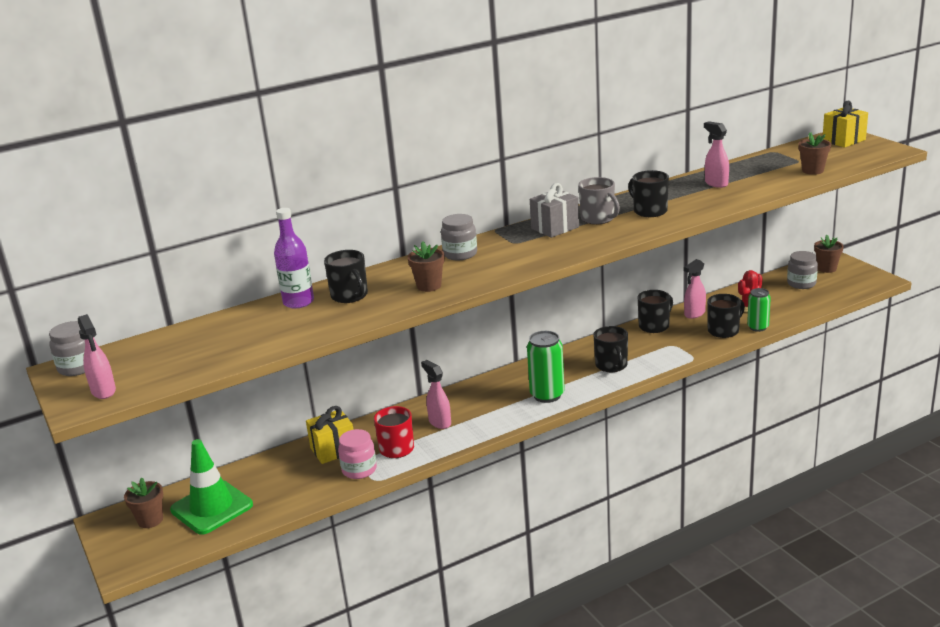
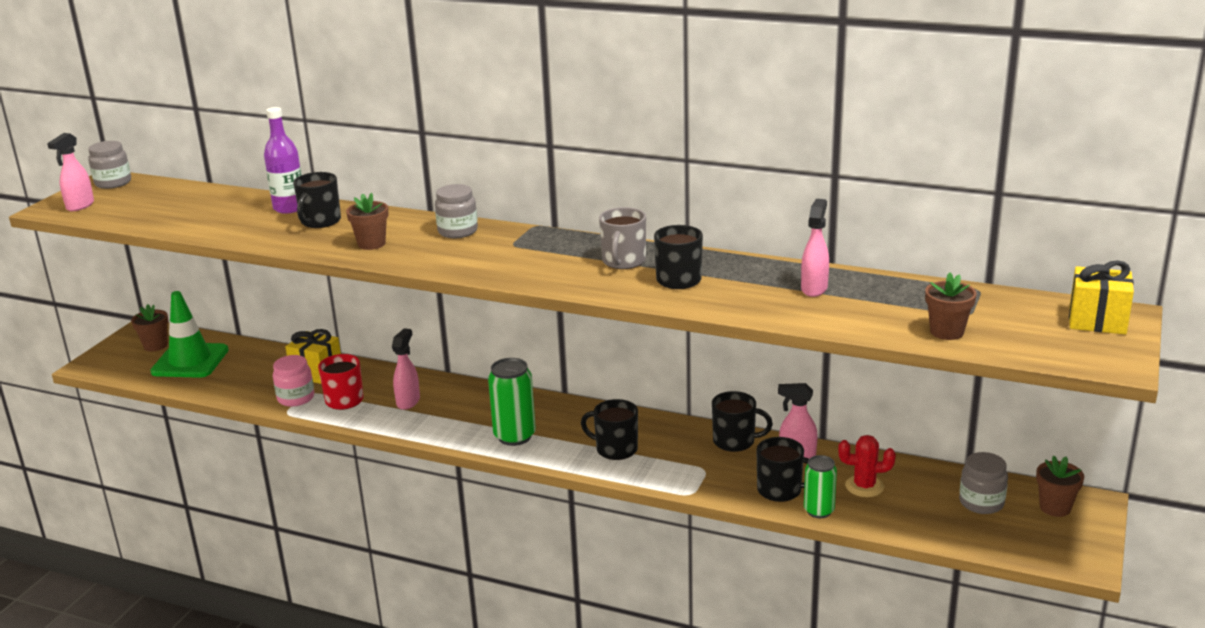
camera: 50 degrees right, 0 degrees up
(555, 228) = (572, 250): grey gift -> none
(611, 365) = (615, 449): black mug -> black mug turned 75 degrees clockwise

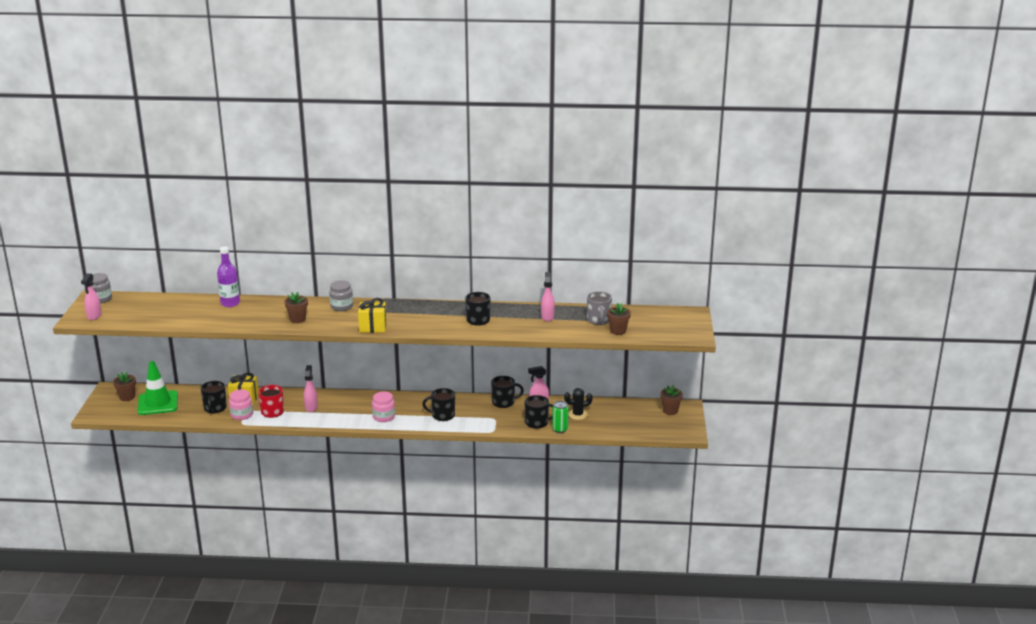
camera: 20 degrees left, 0 degrees up
(320, 221) = (256, 309): black mug -> black mug (215, 408)
(514, 436) = (384, 417): green can -> pink jar
(623, 261) = (444, 313): grey mug -> grey mug (598, 320)
(864, 486) = (577, 415): red cactus -> black cactus
(981, 503) = (636, 414): grey jar -> none
(1097, 321) = (682, 317): yellow gift -> yellow gift (373, 327)

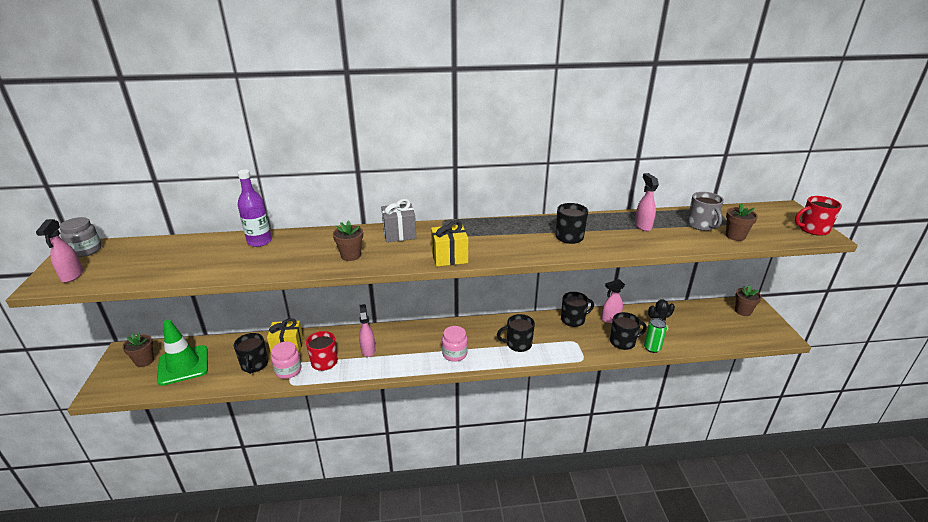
camera: 10 degrees left, 5 degrees up
(341, 307) = (399, 234): grey jar -> grey gift
(691, 331) = (812, 229): none -> red mug

